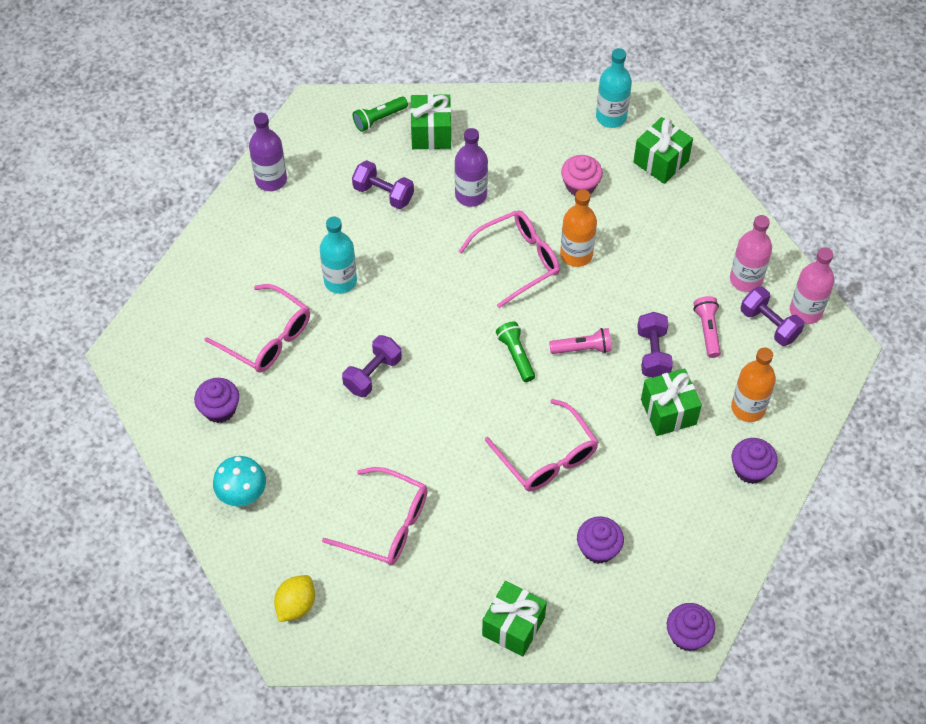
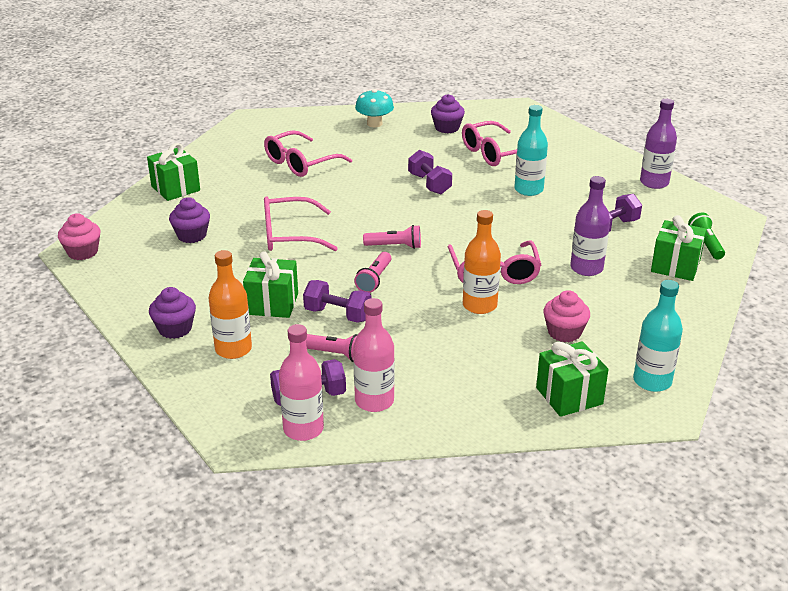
camera: 115 degrees right, 25 degrees down
(296, 605) = (277, 125): yellow lemon -> none
(516, 355) = (395, 246): green flashlight -> pink flashlight
(687, 635) = (82, 252): purple cupcake -> pink cupcake

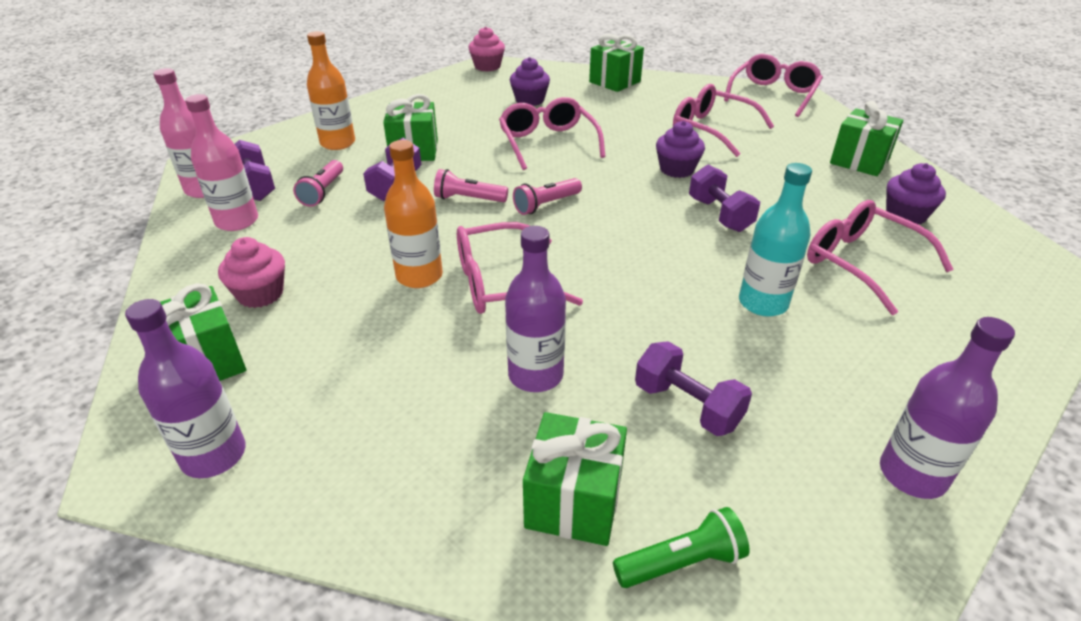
camera: 80 degrees right, 5 degrees up
(175, 329) = (371, 116): purple cupcake -> purple cupcake (677, 169)
(249, 127) = (773, 94): none -> pink glasses
(374, 124) = (859, 161): turquoise mushroom -> green gift
(395, 246) = (546, 205): pink flashlight -> pink flashlight turned 60 degrees clockwise
(429, 184) = (719, 215): purple dumbbell -> purple dumbbell turned 75 degrees counterclockwise
(564, 332) = (354, 355): pink cupcake -> pink cupcake (260, 294)
(652, 381) = (214, 455): turquoise bottle -> purple bottle

